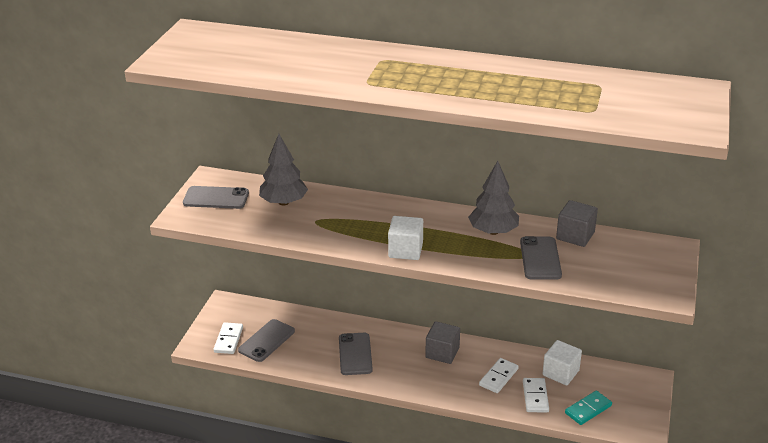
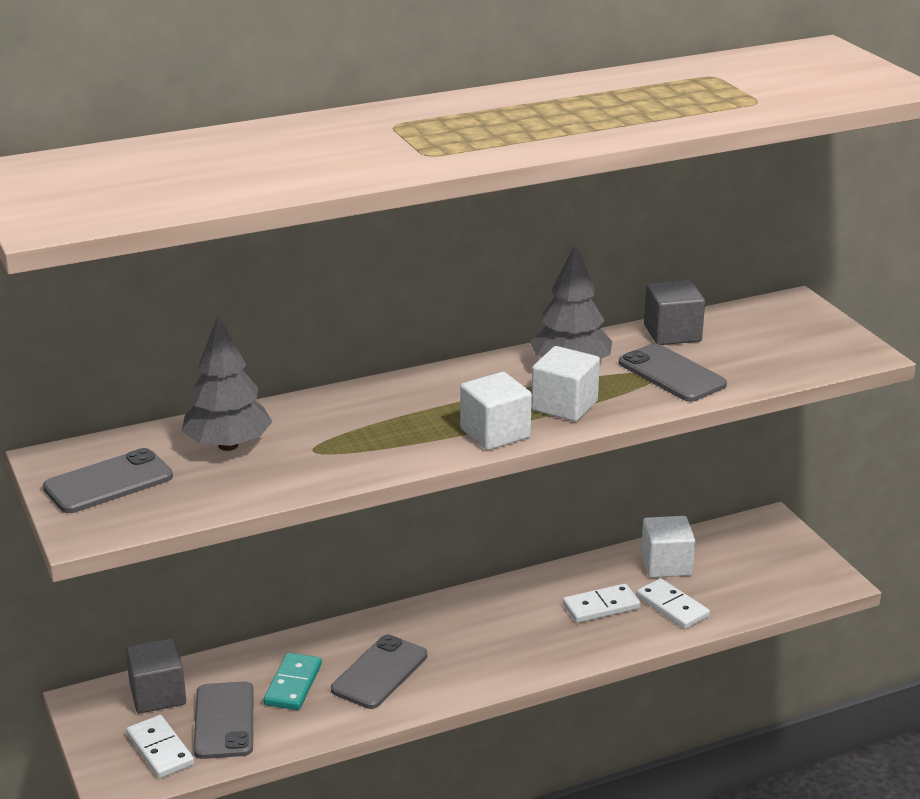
camera: 40 degrees left, 5 degrees down
(355, 354) = (380, 672): grey phone -> grey phone turned 75 degrees clockwise
(442, 353) = (495, 612): grey cube -> grey cube (158, 695)
(459, 251) = (564, 406): none -> white cube
(498, 377) = (601, 606): white domino -> white domino turned 75 degrees clockwise
(588, 409) = (747, 590): turquoise domino -> turquoise domino (293, 684)

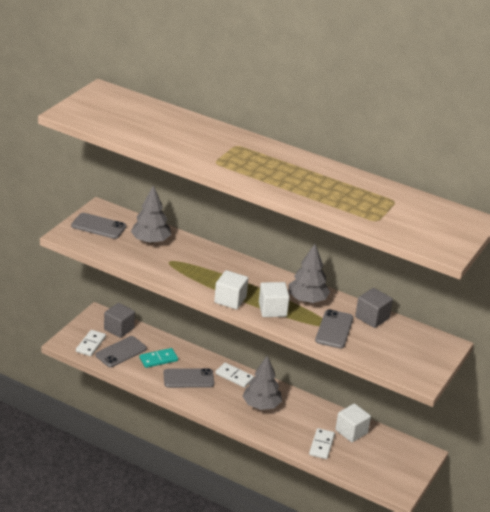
camera: 50 degrees right, 5 degrees up
(524, 624) = (261, 405): none -> grey tree
(601, 606) = (298, 423): white domino -> white domino (234, 376)

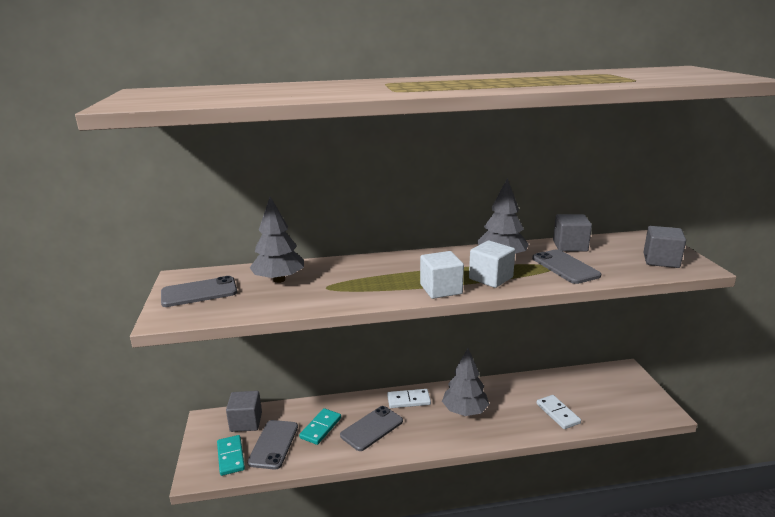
camera: 35 degrees left, 10 degrees down
(91, 344) = (231, 456): white domino -> turquoise domino
(351, 431) = (558, 387): white cube -> none
(409, 362) = (661, 260): none -> grey cube

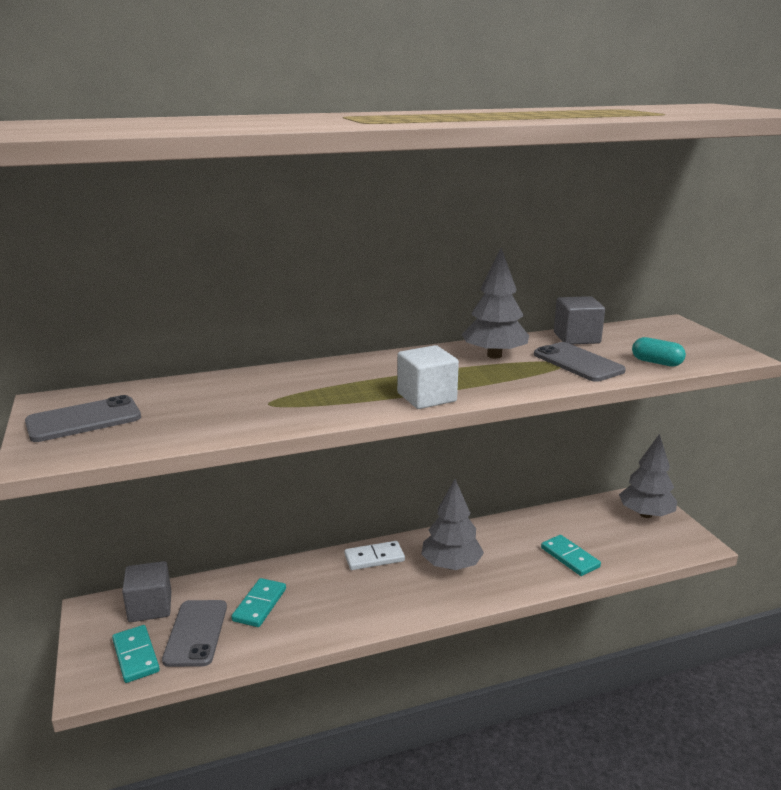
camera: 10 degrees left, 0 degrees up
(279, 280) = (198, 397): grey tree -> grey tree (645, 514)
(372, 428) = (331, 599): grey phone -> none
(490, 278) = (488, 380): white cube -> none
(557, 413) = (569, 557): white domino -> turquoise domino
(629, 270) = (656, 362): none -> turquoise capsule
(661, 260) = (691, 350): grey cube -> none

